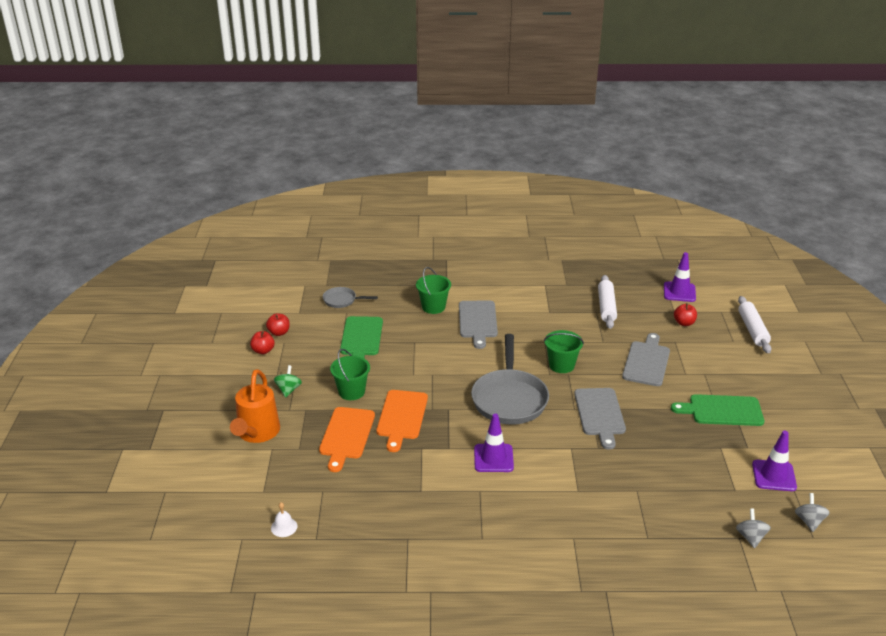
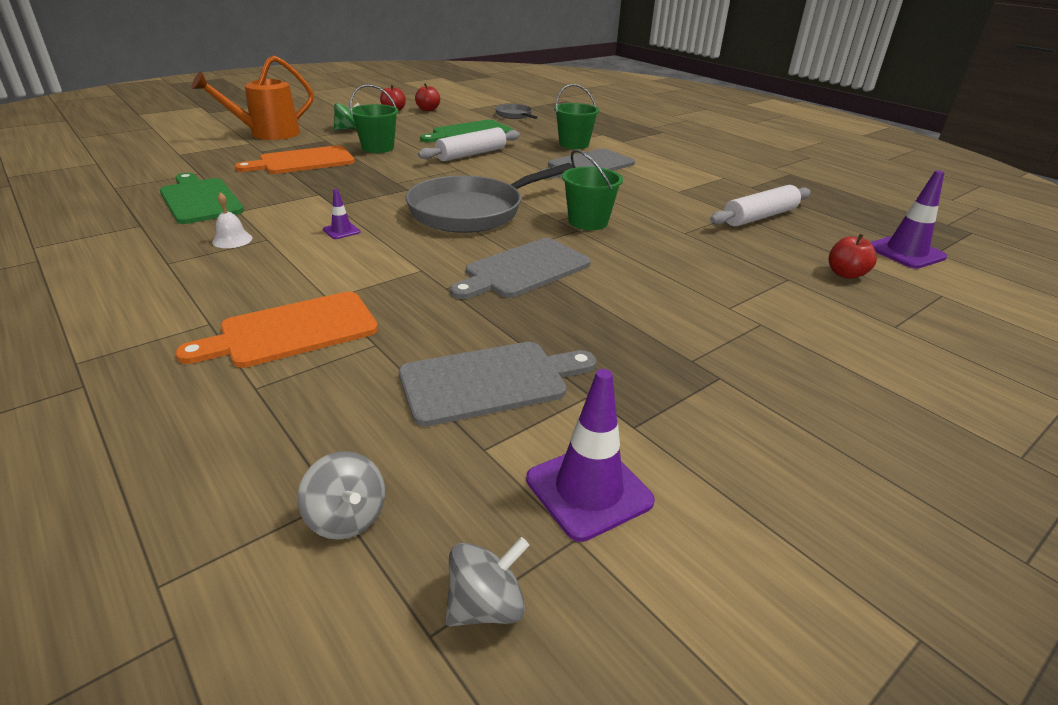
camera: 50 degrees right, 0 degrees up
(284, 527) = (126, 172): white bell -> white bell (232, 240)
(401, 417) = (363, 174): orange cutting board -> orange cutting board (292, 331)
(493, 458) = (341, 231): purple traffic cone -> purple traffic cone, size x0.52
(647, 362) = (699, 271): grey cutting board -> grey cutting board (490, 381)
(722, 410) = (695, 367): green cutting board -> green cutting board (200, 200)
(750, 537) = (346, 517): grey spinning top -> grey spinning top turned 90 degrees clockwise
(752, 330) = (965, 336): white rolling pin -> white rolling pin (471, 154)

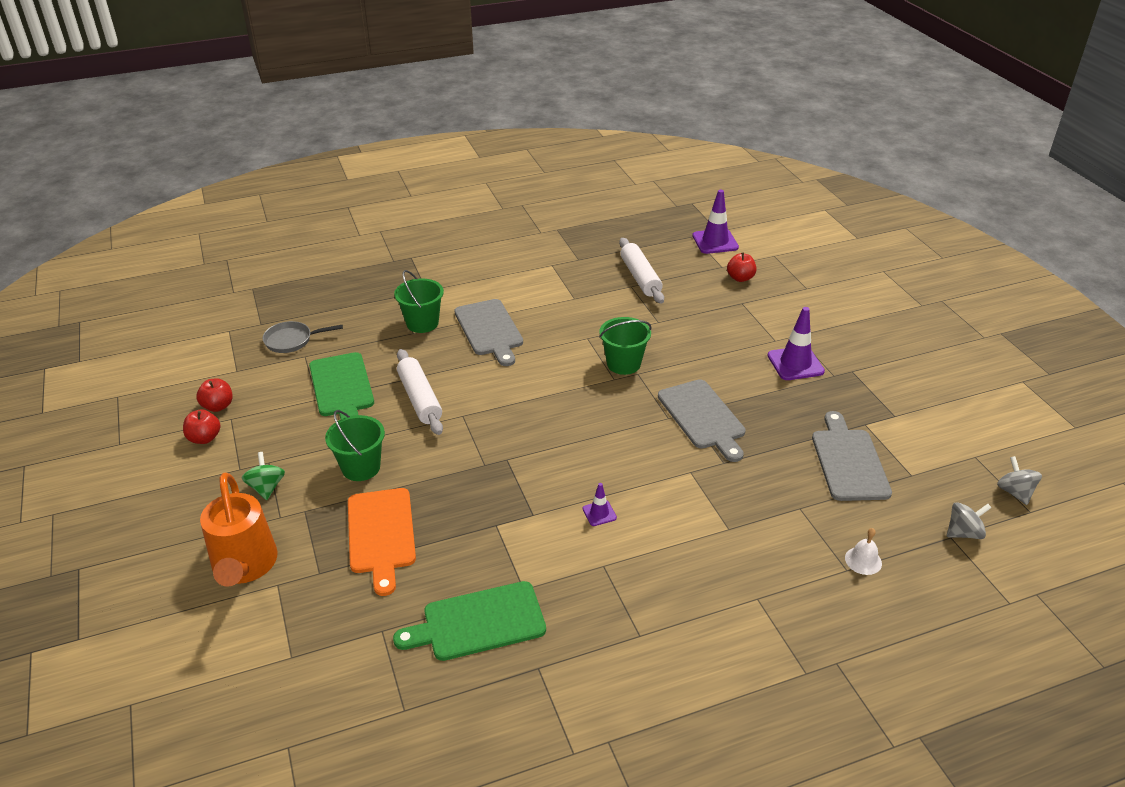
camera: 70 degrees left, 5 degrees up
(232, 240) = (598, 590): white bell -> white bell (863, 560)
(292, 331) = (776, 550): orange cutting board -> none
(472, 211) = (580, 424): grey pan -> none
(588, 490) = (943, 444): purple traffic cone -> purple traffic cone (795, 363)

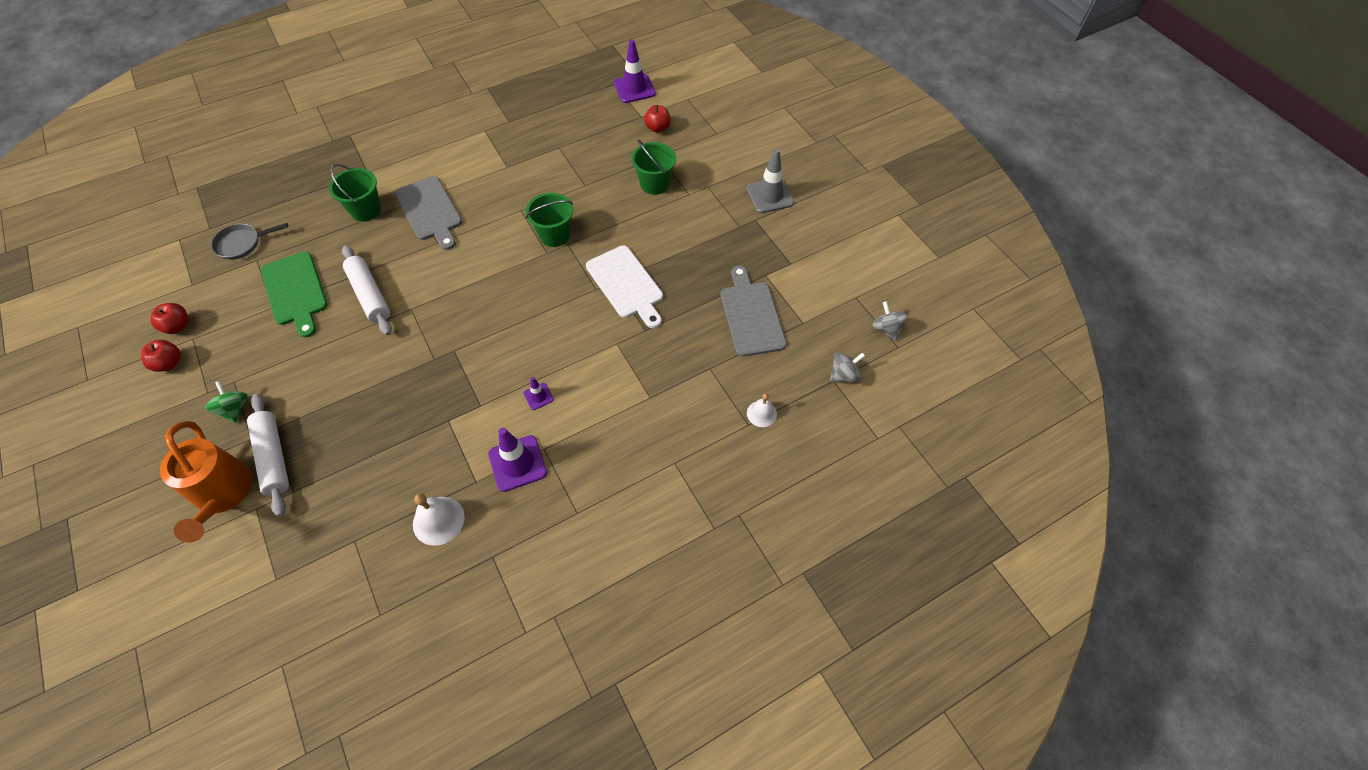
camera: 10 degrees left, 20 degrees up
(361, 467) = (321, 376): green bucket -> green bucket (654, 184)
(381, 534) = (345, 444): orange cutting board -> none
(478, 622) = (438, 520): green cutting board -> white bell
(640, 277) = (567, 136): white rolling pin -> white rolling pin (274, 457)
(702, 417) = (626, 284): grey cutting board -> white cutting board
(795, 363) = (706, 217): purple traffic cone -> purple traffic cone (517, 463)
(868, 350) = (769, 196): none -> grey traffic cone

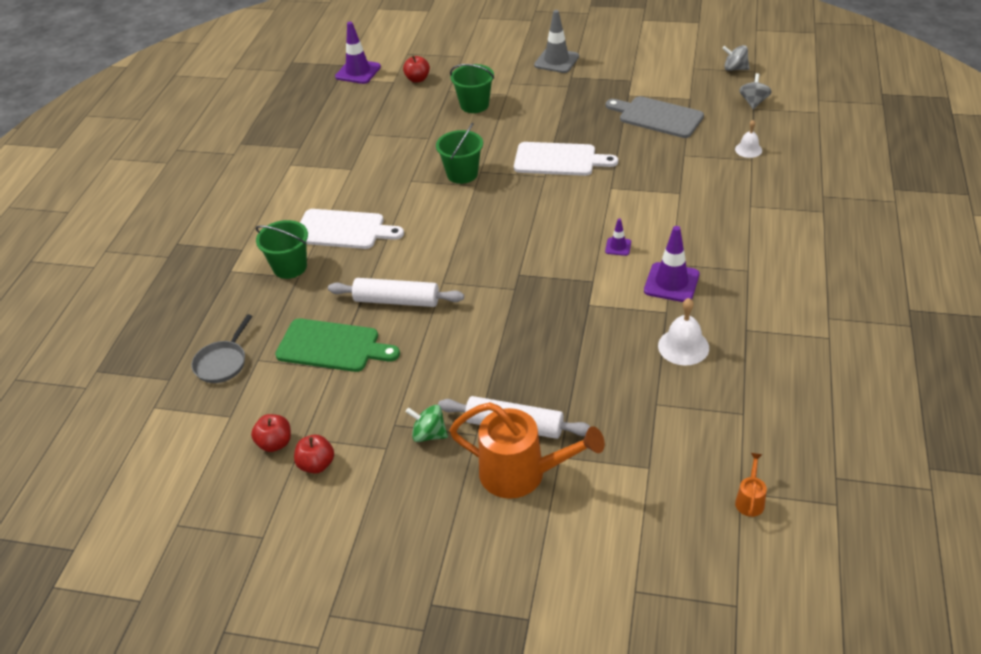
camera: 45 degrees left, 15 degrees down
(276, 678) = (750, 500): none -> orange watering can
(430, 211) = (343, 230): grey cutting board -> white cutting board

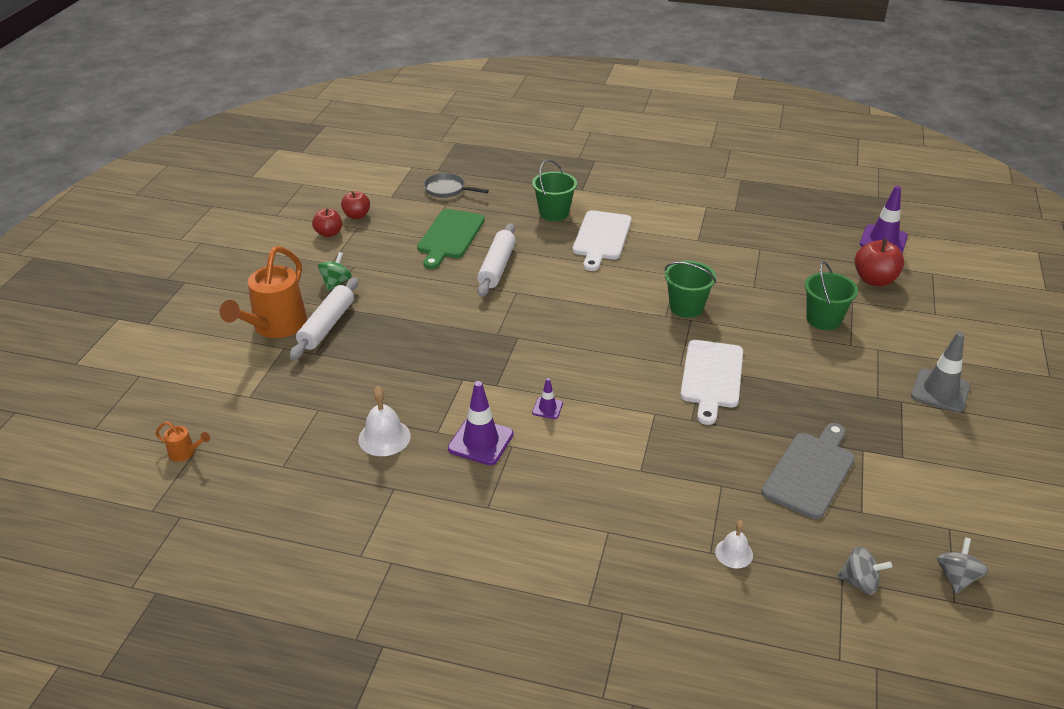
camera: 90 degrees right, 5 degrees down
(417, 79) = (874, 280): red apple -> red apple, size x1.51

